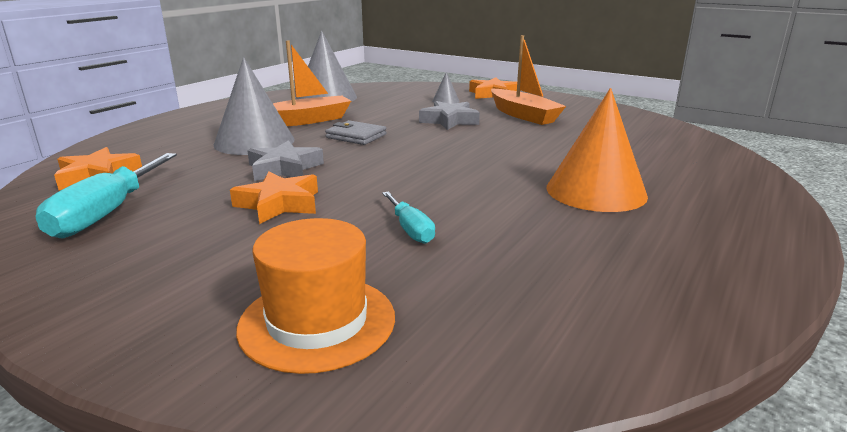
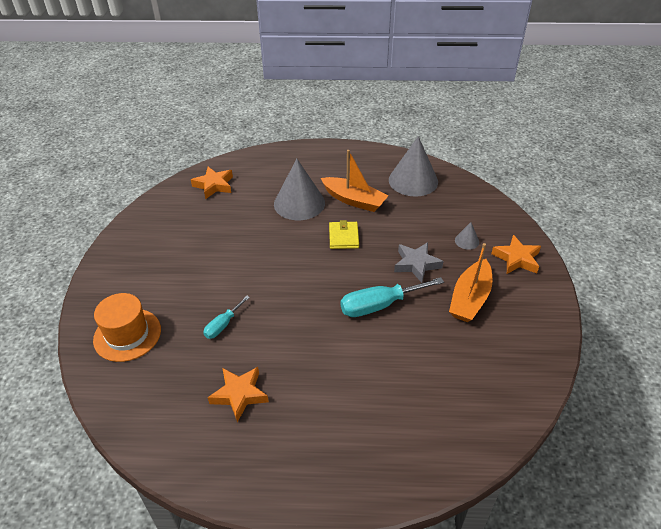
camera: 60 degrees right, 20 degrees up
(107, 213) = (179, 217): turquoise screwdriver -> turquoise screwdriver (379, 305)
(279, 204) = (222, 263): orange star -> orange star (239, 394)
(284, 168) = (268, 238): grey star -> none
(356, 136) = (343, 237): grey wallet -> yellow wallet
(596, 191) = (330, 387): orange cone -> none

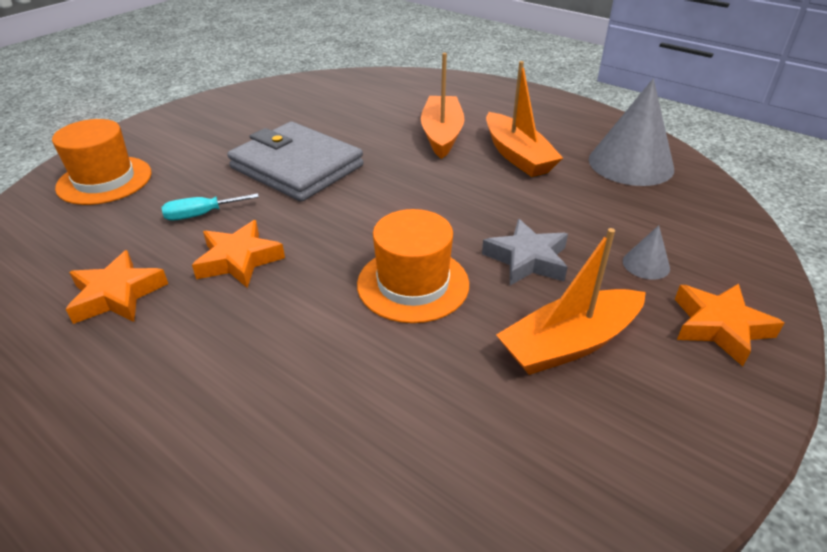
camera: 35 degrees right, 5 degrees down
(214, 185) = (365, 88): orange star -> orange star (239, 260)
(240, 265) = (297, 167): none -> grey wallet
(299, 203) = (441, 135): grey cone -> orange boat
(343, 237) = (457, 187): yellow wallet -> none
(379, 305) = (413, 284): turquoise screwdriver -> orange hat

